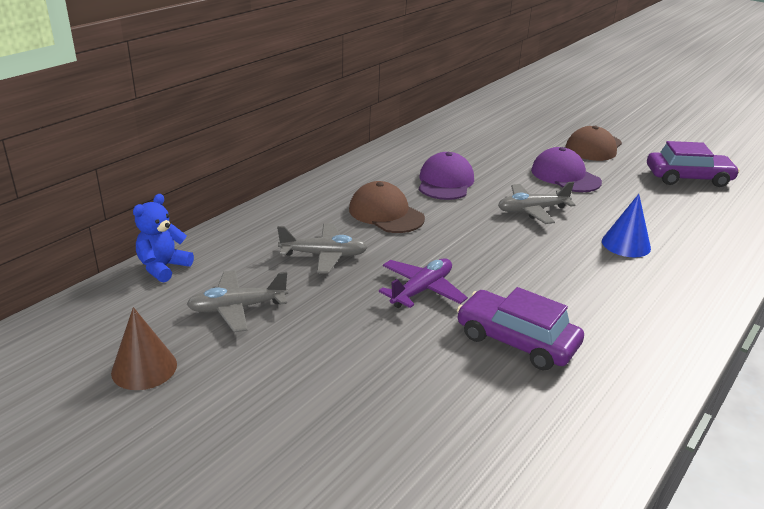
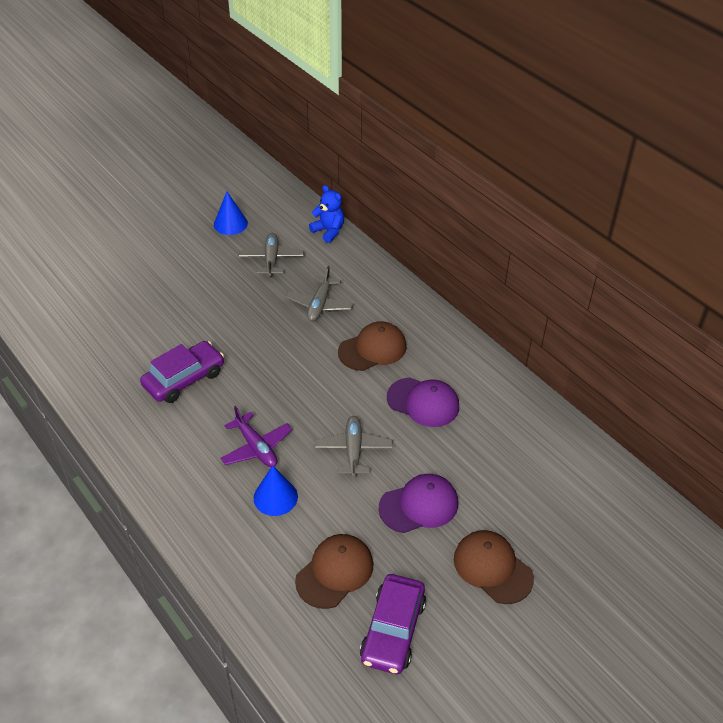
camera: 105 degrees right, 15 degrees up
(144, 368) = (230, 224): brown cone -> blue cone
(422, 290) = (258, 346): purple plane -> purple plane (256, 447)
(669, 205) = (335, 572): none -> brown cap

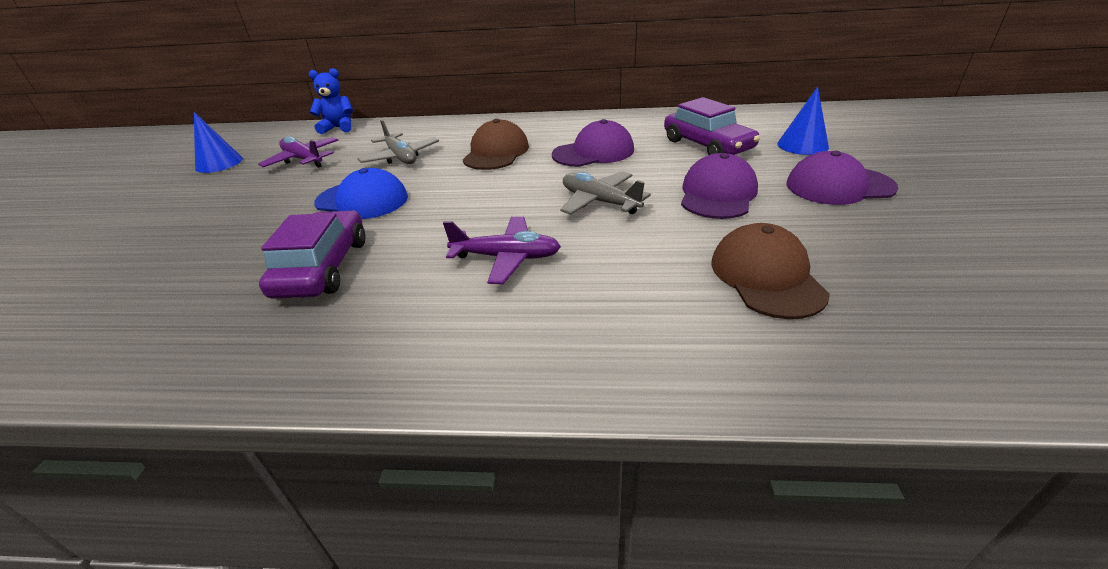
camera: 45 degrees left, 10 degrees down
(254, 335) = (362, 200): none -> blue cap
(271, 259) = (303, 160): grey plane -> purple plane
(275, 497) = (599, 273): blue cone -> blue cone (802, 145)
(393, 630) = (895, 270): purple car -> purple car (707, 145)
(492, 568) = (839, 186): brown cap -> purple cap

